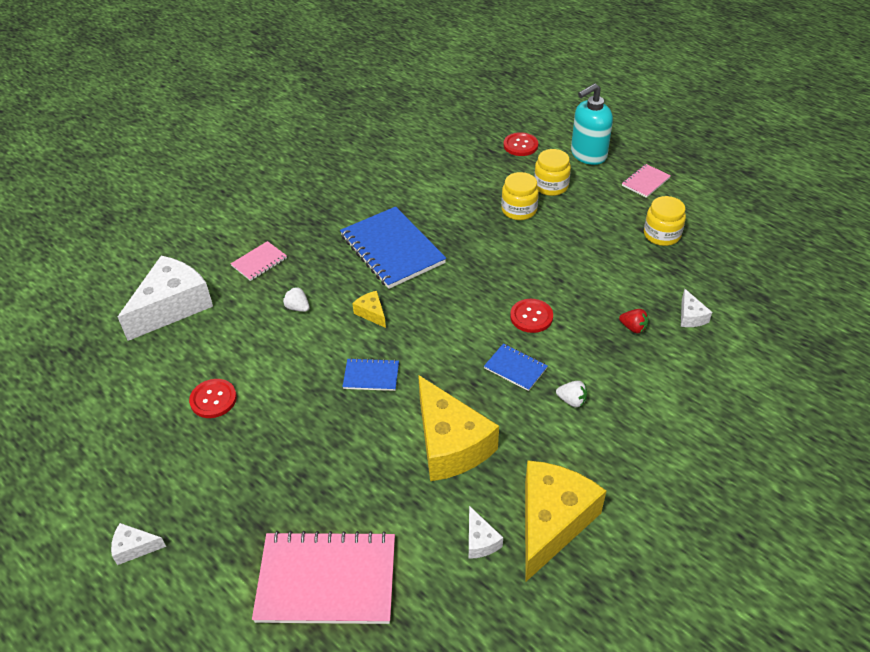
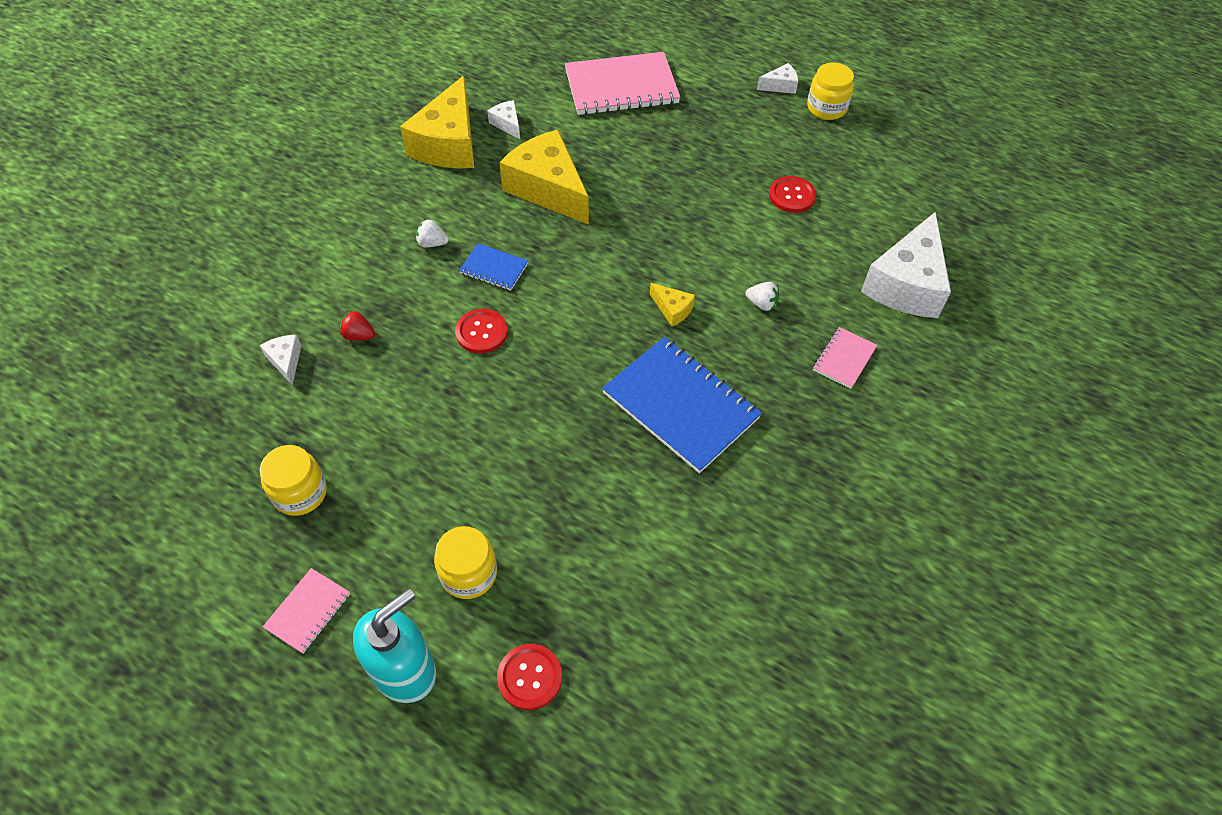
camera: 165 degrees right, 10 degrees up
(371, 376) = (645, 239): blue notebook -> none
(519, 210) = (515, 510): yellow jar -> yellow jar (826, 108)

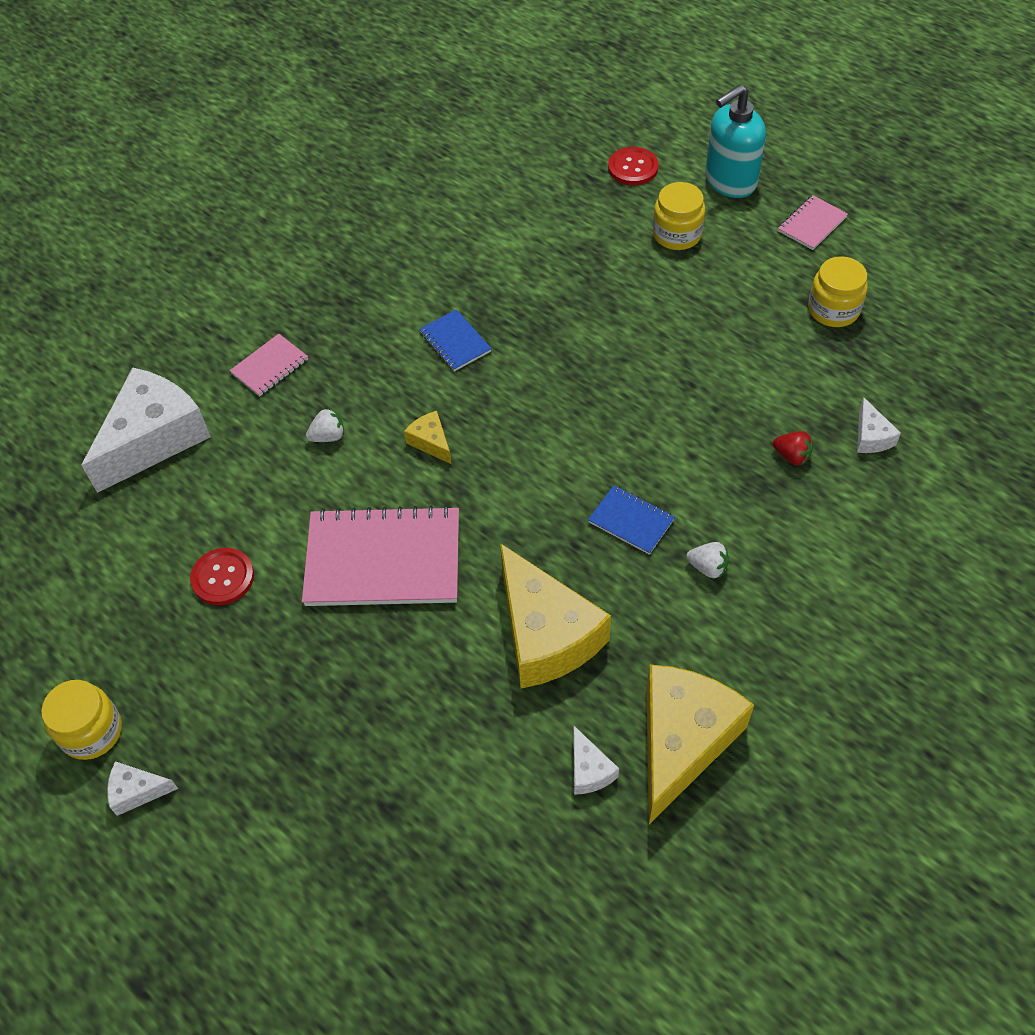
camera: 165 degrees left, 0 degrees up
(481, 332) = (651, 442): red button -> none
(621, 87) = (391, 829): pink notebook -> pink notebook (383, 560)
(680, 406) = (455, 342): blue notebook -> blue notebook, size x0.48
(761, 304) = (328, 436): white strawberry -> white strawberry turned 120 degrees clockwise

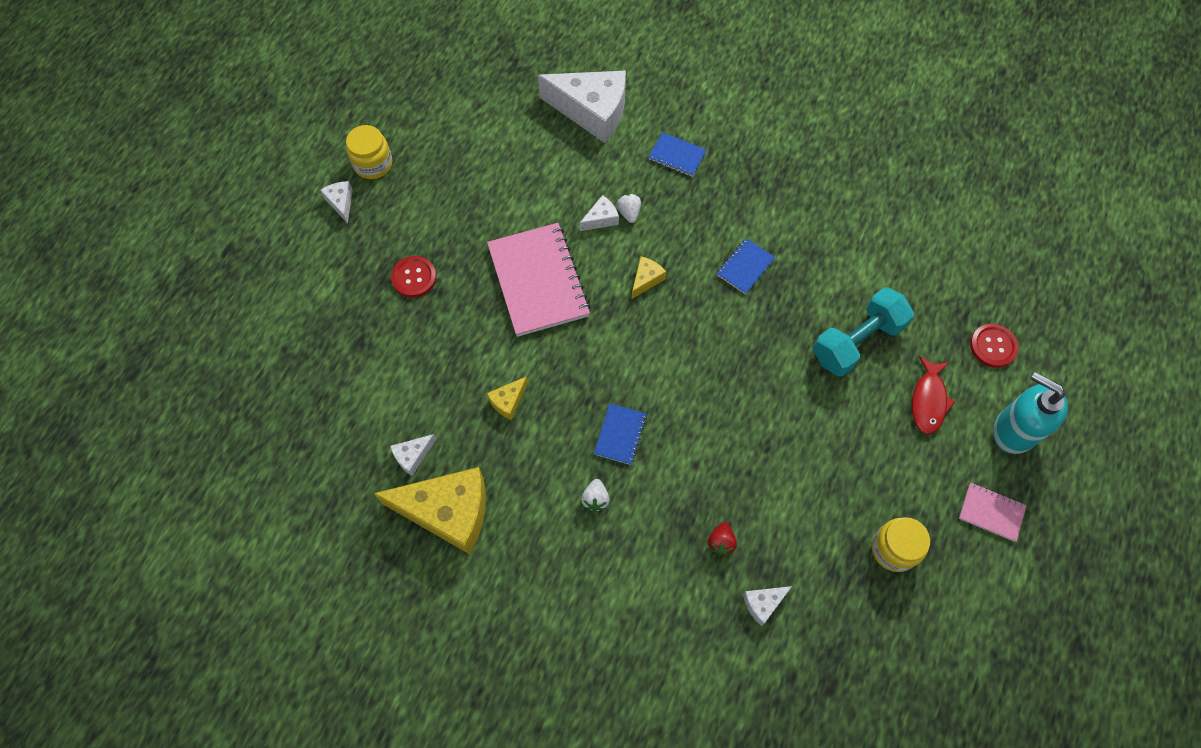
camera: 70 degrees right, 10 degrees up
(223, 577) = (497, 192): red button -> red button (414, 277)
(269, 366) = (677, 155): pink notebook -> blue notebook
(322, 468) = (601, 219): none -> white cheese
(328, 436) = (629, 213): white strawberry -> white strawberry turned 150 degrees counterclockwise
(546, 634) = (508, 401): yellow cheese -> yellow cheese, size x0.44
(588, 271) = (857, 342): none -> turquoise dumbbell
(677, 234) = (928, 400): yellow jar -> red fish

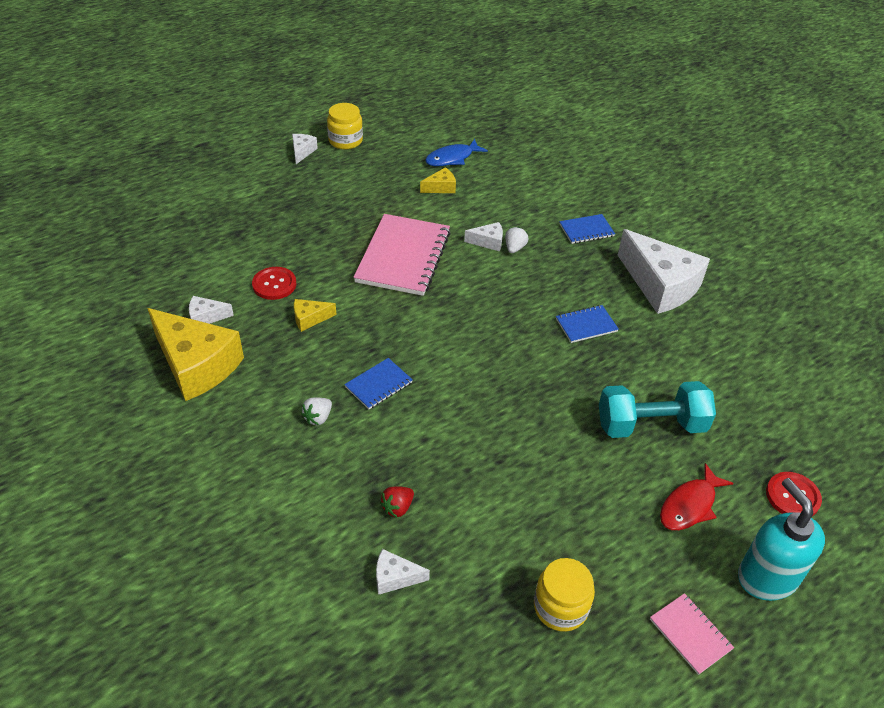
camera: 30 degrees right, 20 degrees down
(414, 277) = (312, 214): red button -> red button (274, 284)
(495, 131) = (452, 158): none -> blue fish
(592, 111) = (538, 177): white cheese -> white cheese (660, 285)
(646, 279) = (492, 295): yellow cheese -> yellow cheese (441, 187)
(677, 155) = (586, 230): blue notebook -> blue notebook turned 75 degrees counterclockwise

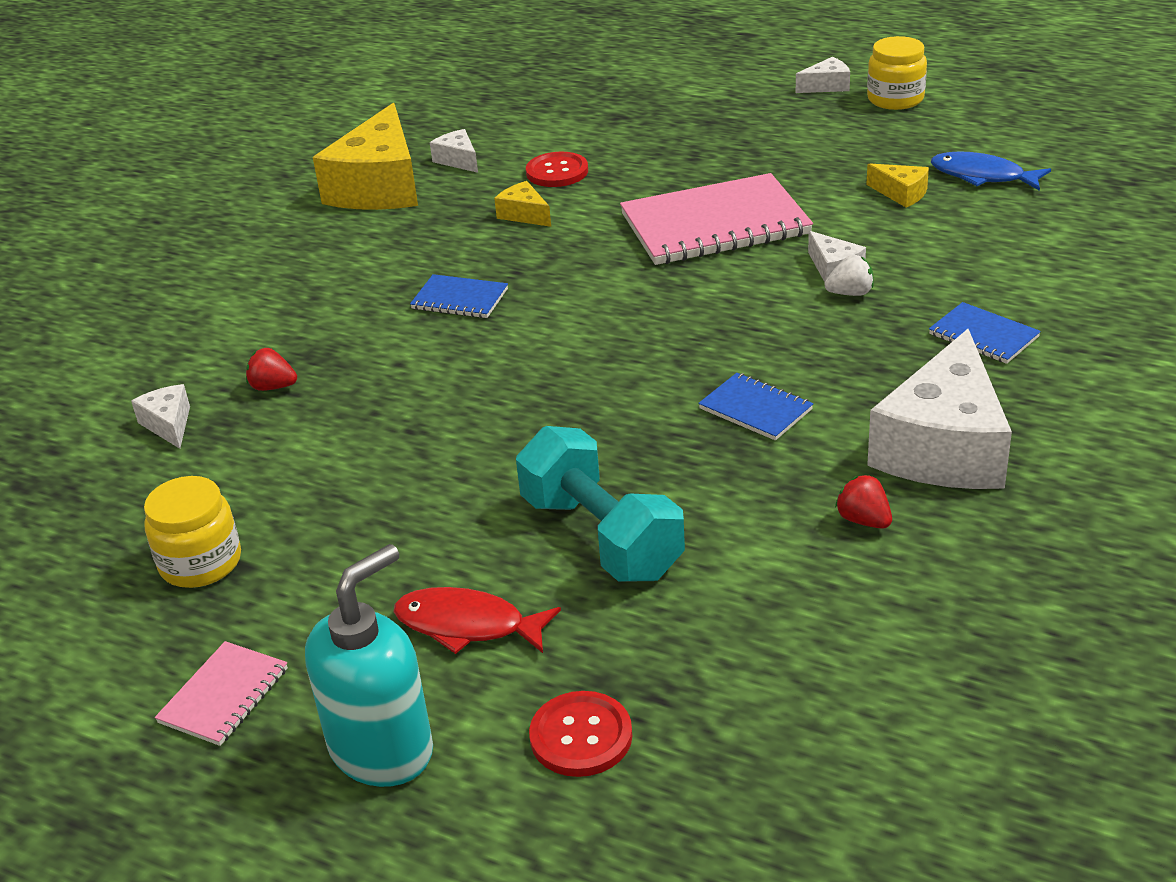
camera: 65 degrees right, 10 degrees down
(318, 418) = (368, 284): white strawberry -> none
(696, 335) = (864, 520): none -> red strawberry

